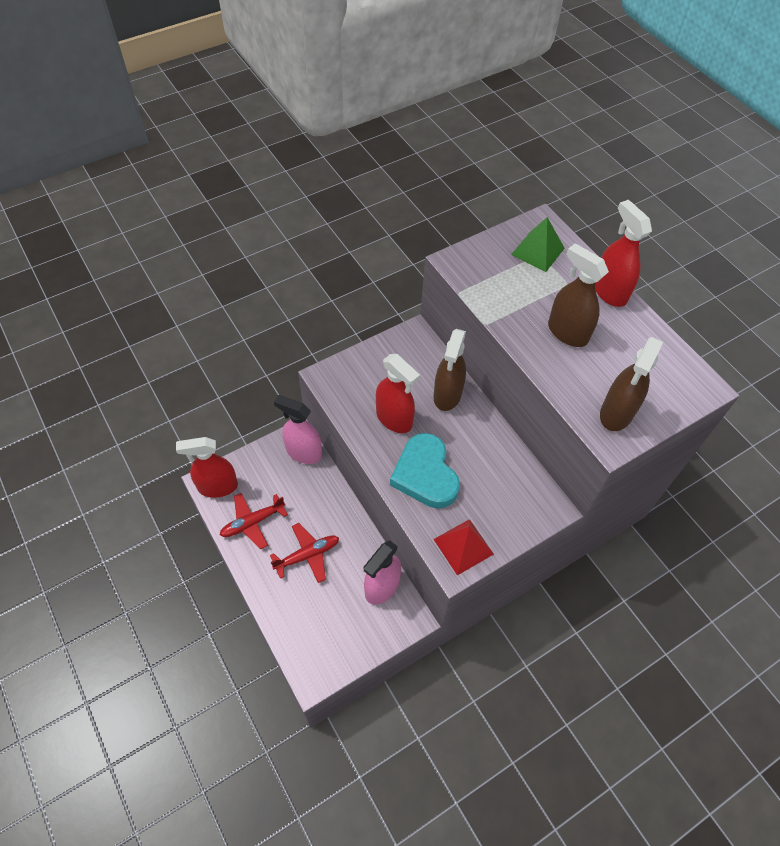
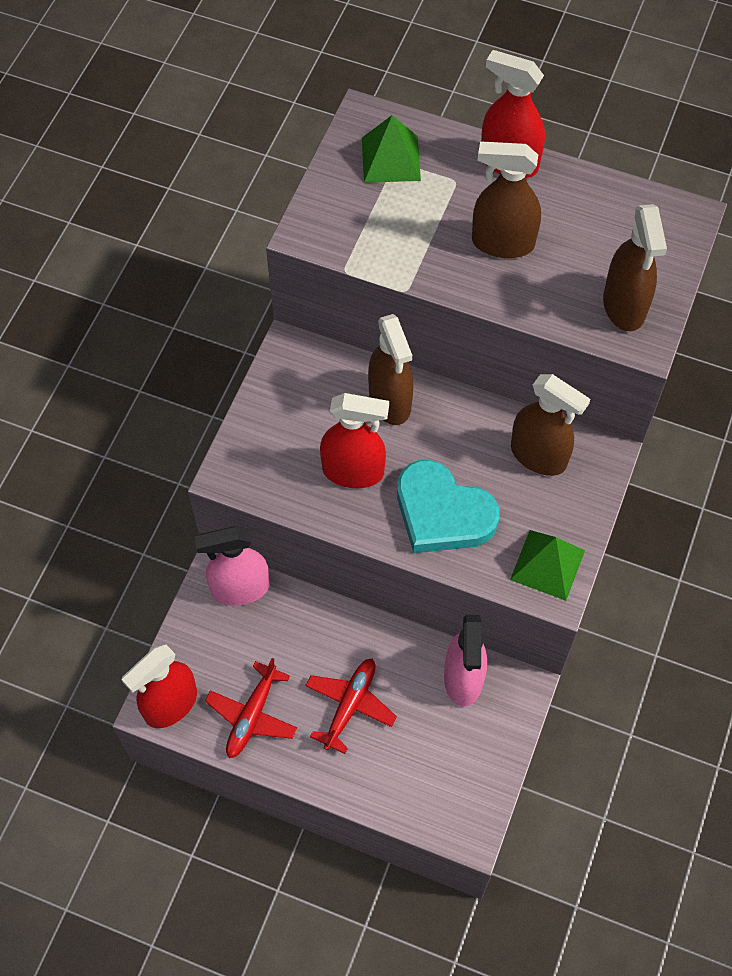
camera: 35 degrees left, 5 degrees up
(463, 546) = (547, 564): red pyramid -> green pyramid
(510, 481) = (538, 456): none -> brown spray bottle

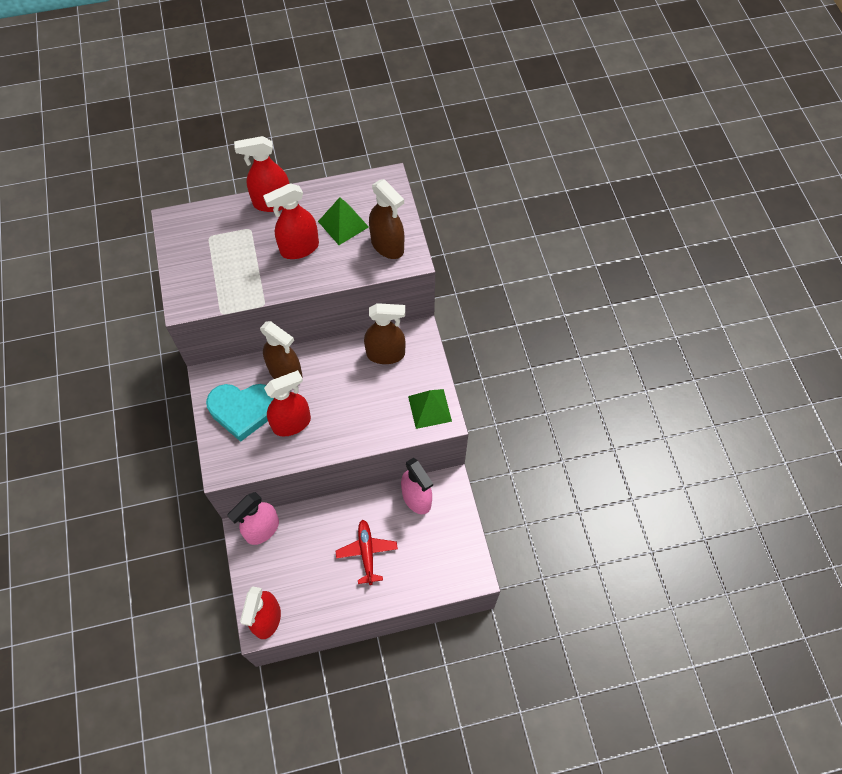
camera: 35 degrees left, 0 degrees up
(252, 715) = (317, 594): red plane -> none
(390, 159) = (204, 236): green pyramid -> green pyramid (343, 224)
(442, 513) = (356, 416): turquoise heart -> turquoise heart (243, 410)
(502, 243) = (299, 248): brown spray bottle -> red spray bottle

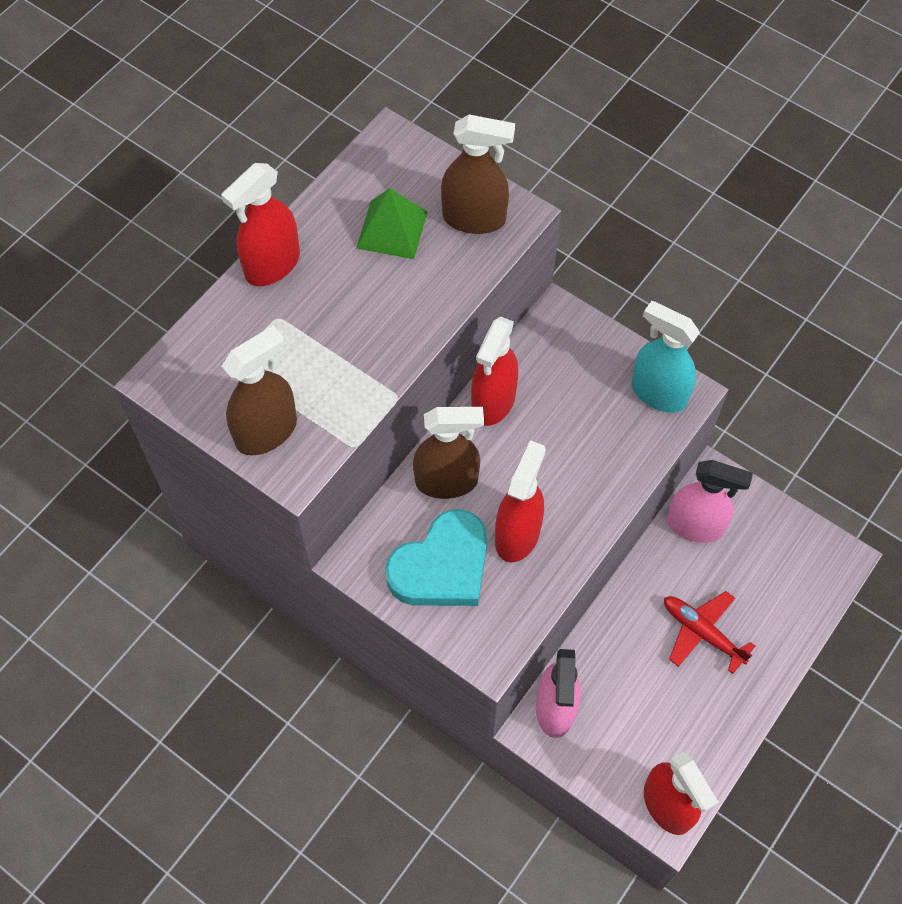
camera: 40 degrees left, 0 degrees up
(299, 248) = (368, 297): red spray bottle -> red spray bottle (493, 402)
(386, 354) = (544, 368): brown spray bottle -> brown spray bottle (267, 431)
(429, 408) = (658, 393): green pyramid -> turquoise spray bottle

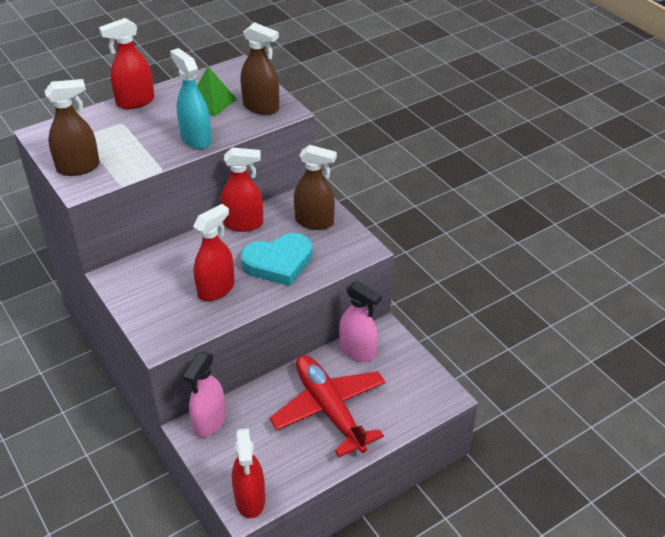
camera: 20 degrees right, 20 degrees down
(442, 566) = (160, 292): turquoise heart -> turquoise heart (278, 263)
(447, 481) = (191, 253): brown spray bottle -> brown spray bottle (314, 222)
(493, 402) = (243, 224): red spray bottle -> red spray bottle turned 135 degrees counterclockwise
(658, 393) = (347, 244): turquoise spray bottle -> turquoise spray bottle (196, 139)
(702, 632) = (329, 409): red plane -> red plane, size x1.83

